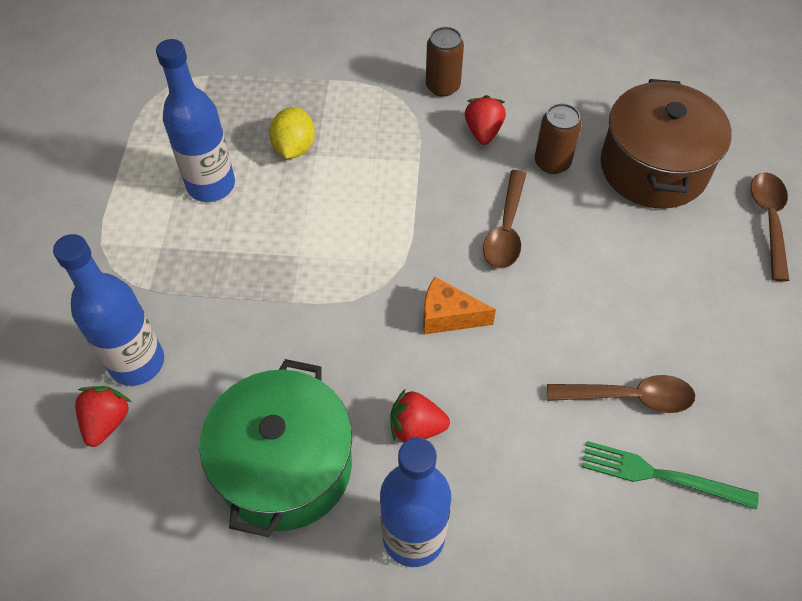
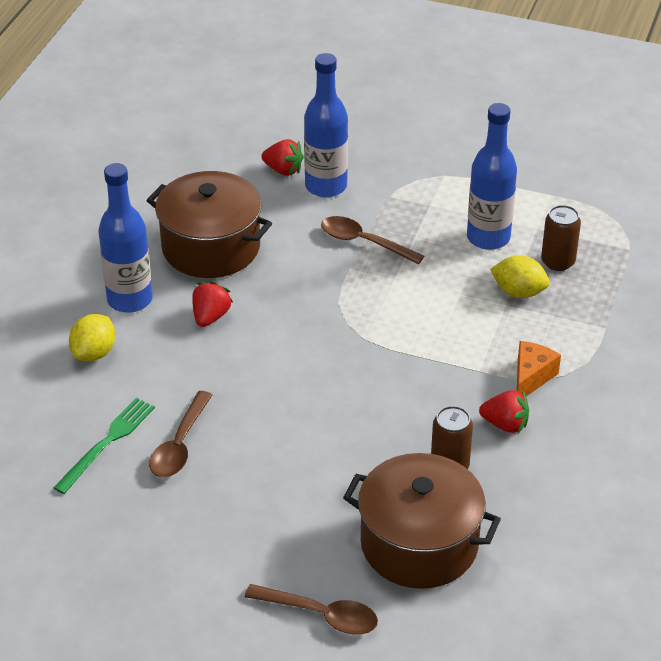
camera: 105 degrees right, 15 degrees down
(285, 466) = (211, 247): green pot -> brown pot
(442, 86) = (577, 408): brown can -> brown can (558, 262)
(448, 316) = (300, 354): orange cheese -> orange cheese (531, 377)
(506, 229) = (378, 411): brown spoon -> brown spoon (363, 242)
(525, 546) = (94, 353): none -> yellow lemon

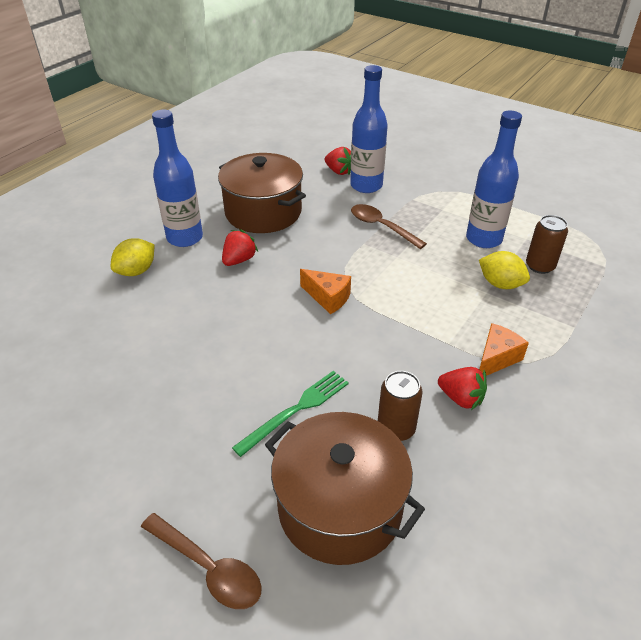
camera: 15 degrees right, 0 degrees up
(107, 443) = (104, 344): green fork -> green fork (296, 410)
(180, 445) = (162, 358): brown spoon -> none
(333, 344) = (328, 298): none -> orange cheese

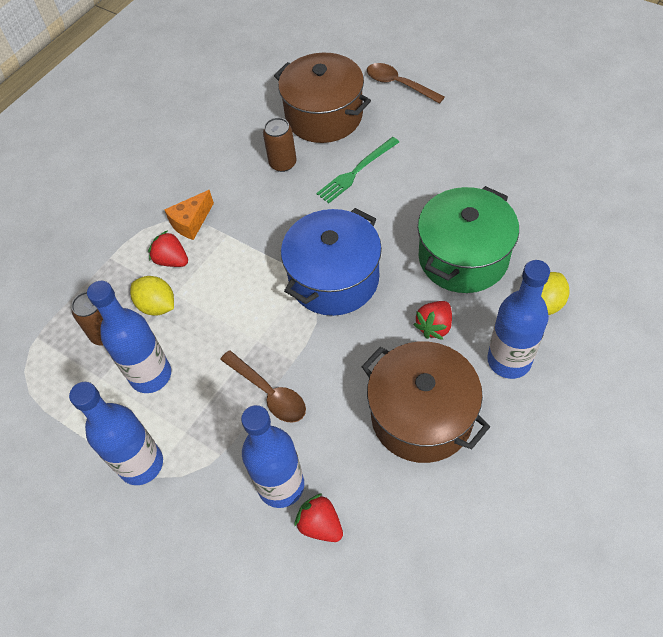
camera: 175 degrees left, 15 degrees up
(194, 310) = (463, 257): none -> green pot
(328, 298) = (334, 279): orange cheese -> blue pot
(461, 398) = (230, 188): red strawberry -> red strawberry (172, 260)
(469, 196) = (141, 464): none -> blue bottle

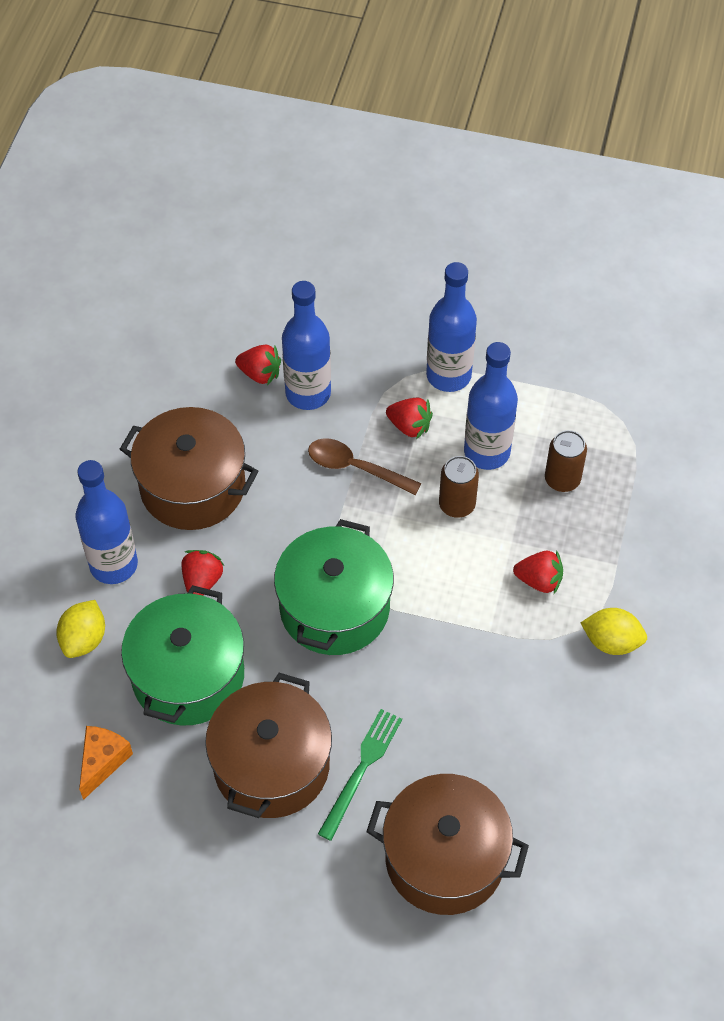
camera: 155 degrees right, 0 degrees up
(157, 306) = (524, 523): yellow lemon -> yellow lemon (611, 641)
(191, 222) = (544, 636): orange cheese -> orange cheese (103, 762)
(203, 420) = (409, 426): none -> red strawberry
(283, 163) = (468, 757): brown can -> brown can (457, 505)
(334, 279) = (334, 608): blue pot -> green pot
(398, 84) = (353, 954): brown spoon -> none
(417, 187) = (271, 765): none -> brown pot

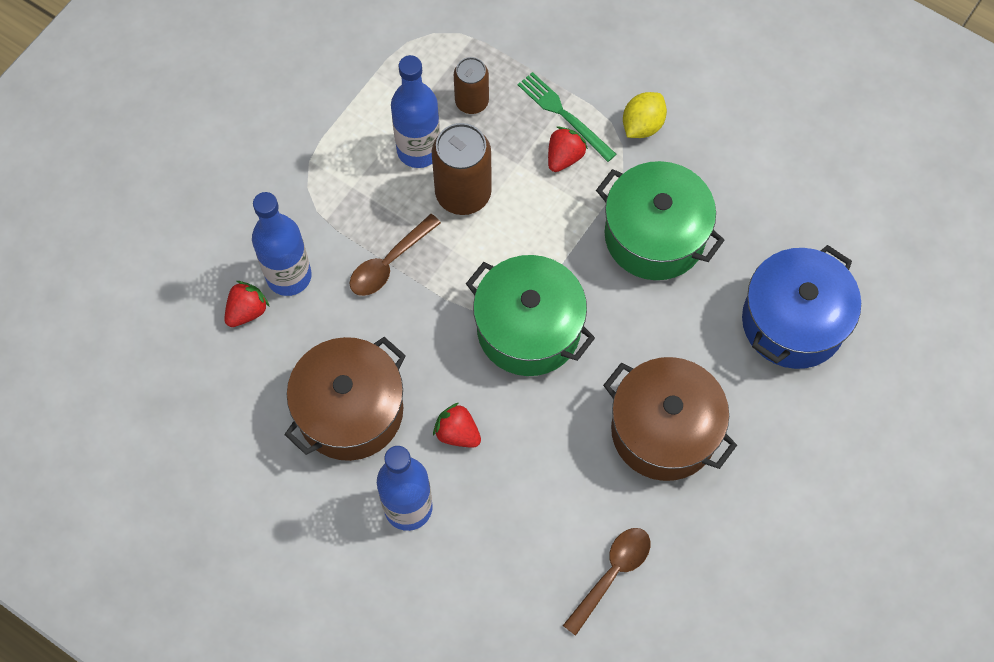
camera: 70 degrees left, 10 degrees up
(84, 639) = (479, 557): yellow lemon -> none
(103, 762) = (612, 574): orange cheese -> brown spoon
(188, 676) = (551, 474): green pot -> green pot (654, 235)
(361, 769) = (692, 359): green fork -> green fork (564, 115)
(409, 426) = (364, 202): red strawberry -> none
(445, 858) = (793, 321): brown pot -> blue pot
(448, 375) = (323, 151): blue bottle -> none
(457, 505) = (463, 193): brown can -> brown can, size x1.62

